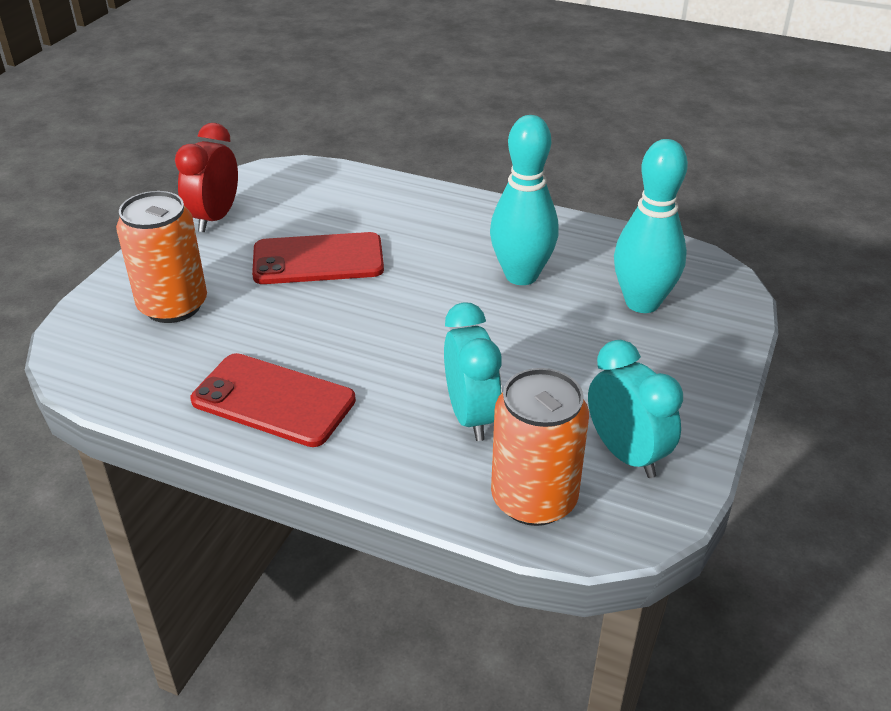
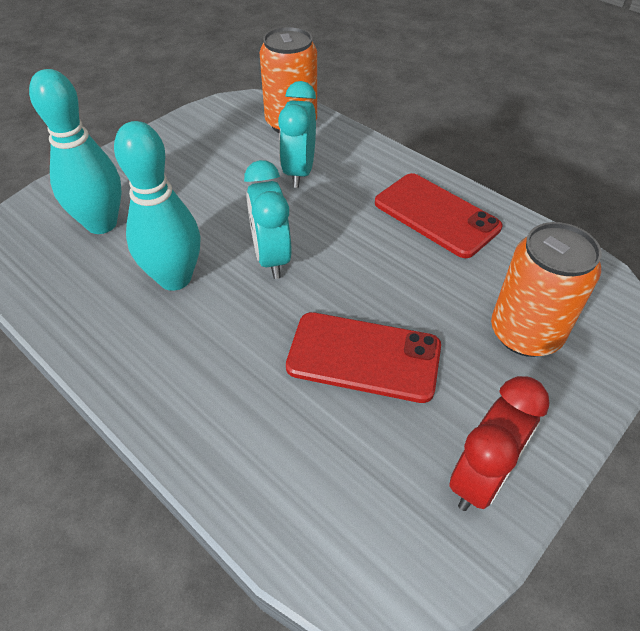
camera: 160 degrees left, 10 degrees up
(626, 454) = (220, 131): turquoise clock -> turquoise clock (271, 258)

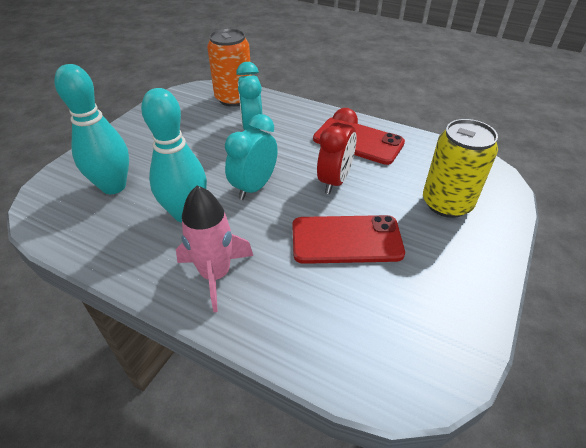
camera: 15 degrees left, 5 degrees down
(181, 368) = (215, 274): none -> pink rocket
(271, 258) = (254, 187): turquoise clock -> turquoise clock turned 60 degrees clockwise
(481, 478) = (458, 300): red clock -> red clock (334, 181)
(525, 333) = (446, 203): orange can -> yellow can

